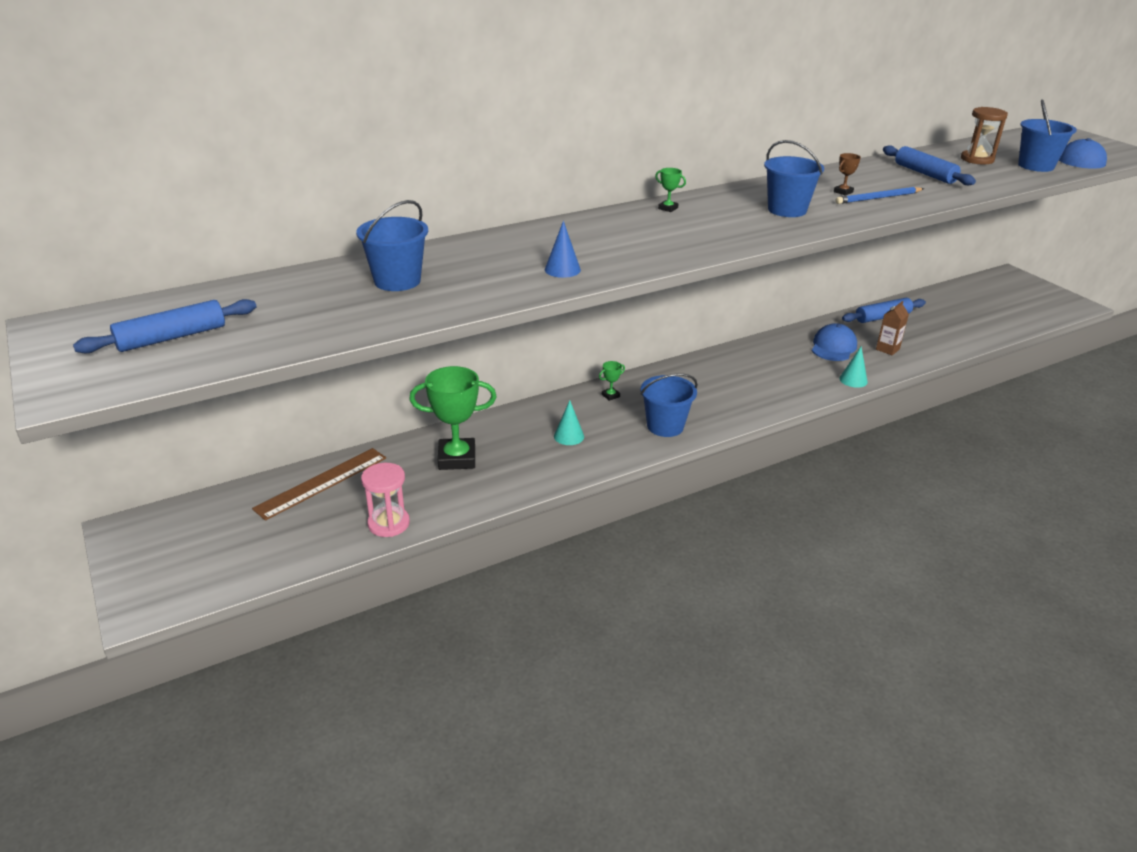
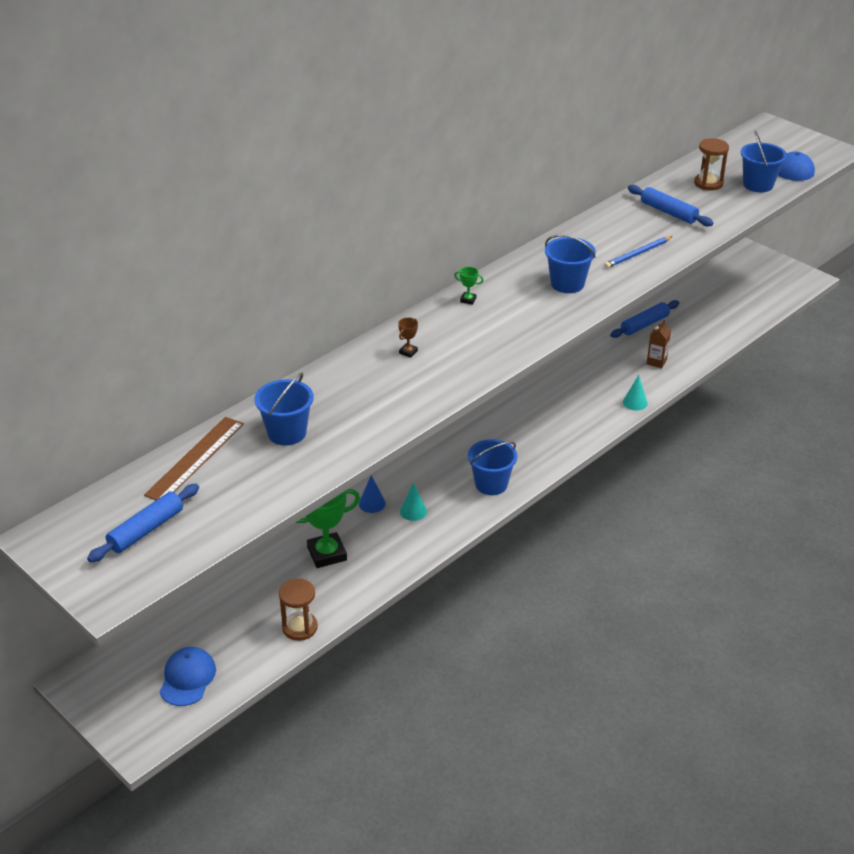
camera: 15 degrees left, 5 degrees up
(321, 483) = (222, 602): brown ruler -> brown ruler (195, 459)
(389, 523) = (300, 627): pink hourglass -> brown hourglass
(562, 269) = (413, 393): blue cone -> blue cone (372, 503)
(610, 395) = (433, 461): green trophy -> none
(833, 347) = (609, 368): blue cap -> blue cap (187, 678)
(843, 192) = (607, 251): brown trophy -> brown trophy (408, 352)

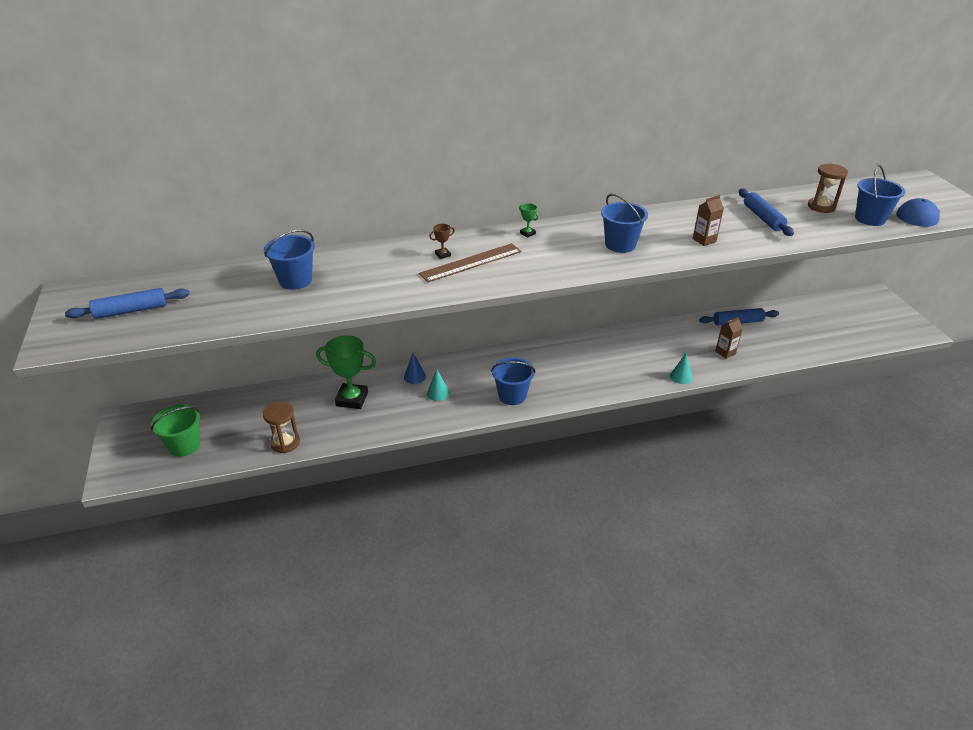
camera: 30 degrees right, 0 degrees up
(187, 678) = (184, 445): blue cap -> green bucket
(195, 459) = (218, 276): brown ruler -> brown ruler (471, 262)
(637, 254) = (704, 240): blue pencil -> brown carton

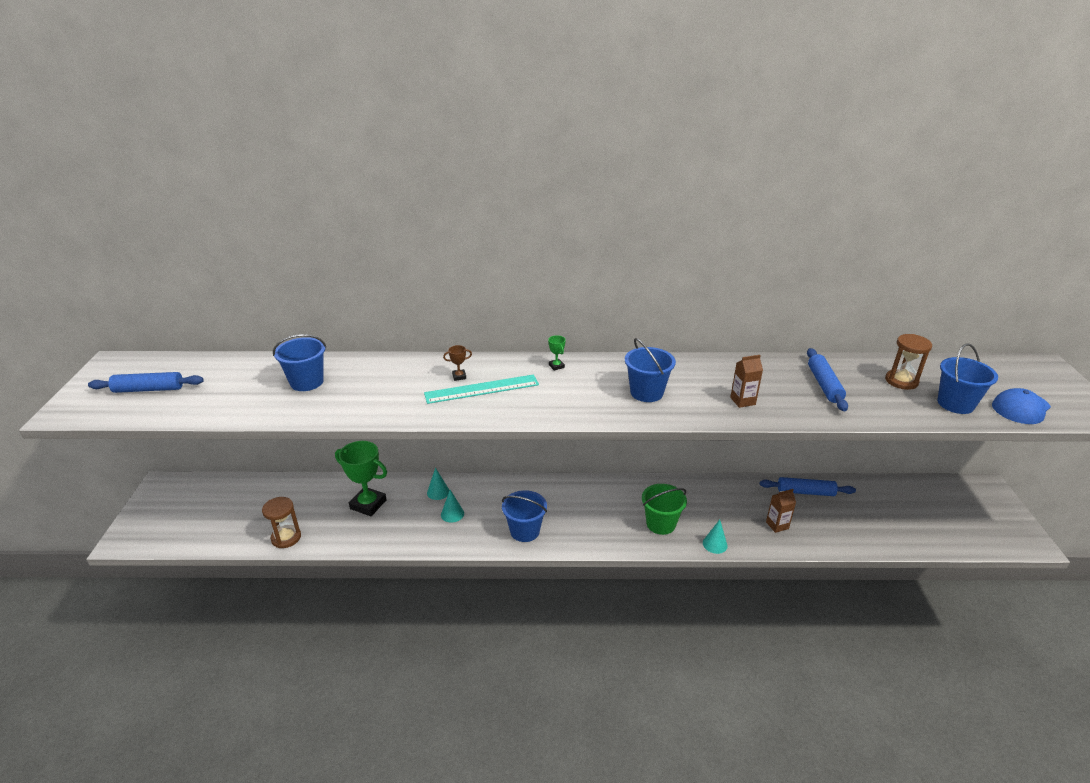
camera: 15 degrees right, 5 degrees down
(184, 445) = (198, 522): green bucket -> green bucket (661, 524)
(414, 376) = (438, 492): blue cone -> turquoise cone
(471, 262) = (482, 389): brown ruler -> turquoise ruler

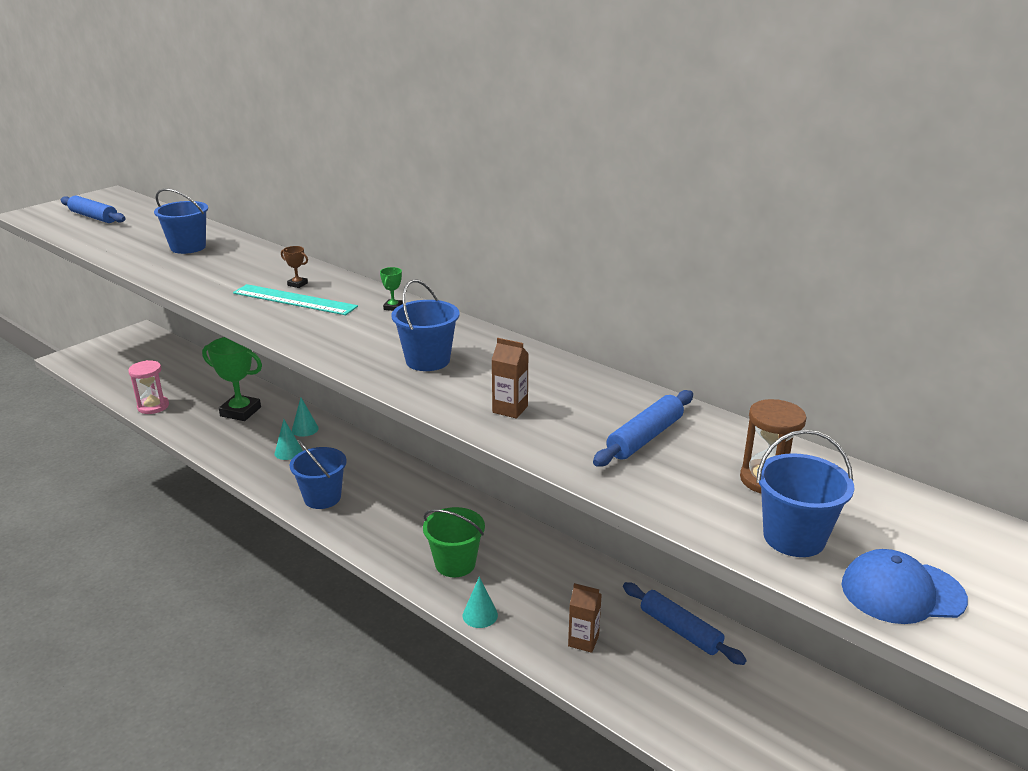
camera: 40 degrees right, 5 degrees down
(286, 538) = (153, 406): brown hourglass -> pink hourglass
(368, 504) = (240, 412): green trophy -> green trophy turned 45 degrees counterclockwise

